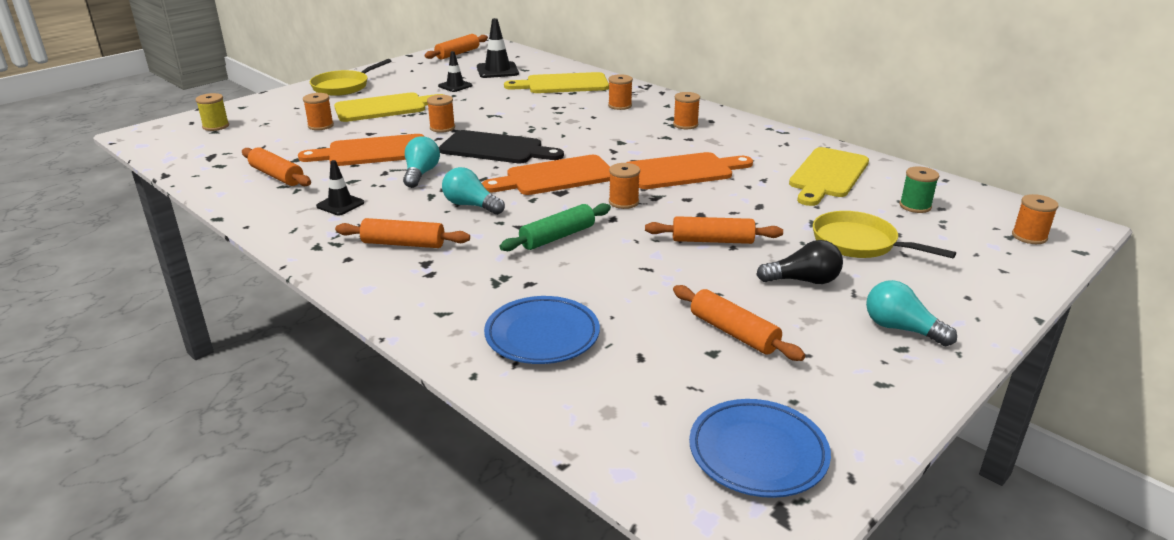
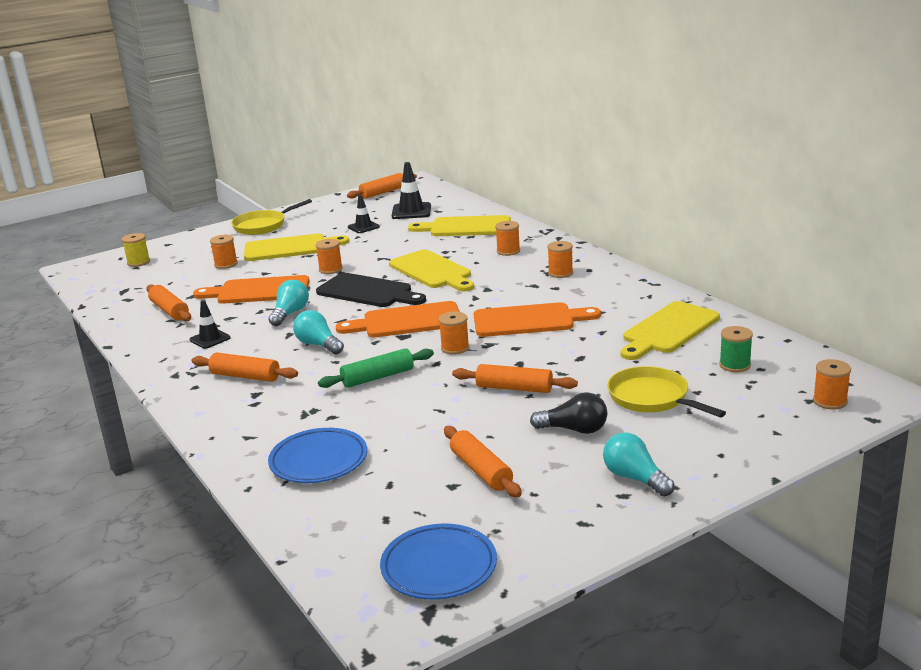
camera: 15 degrees right, 5 degrees down
(553, 126) = (432, 271): none -> yellow cutting board

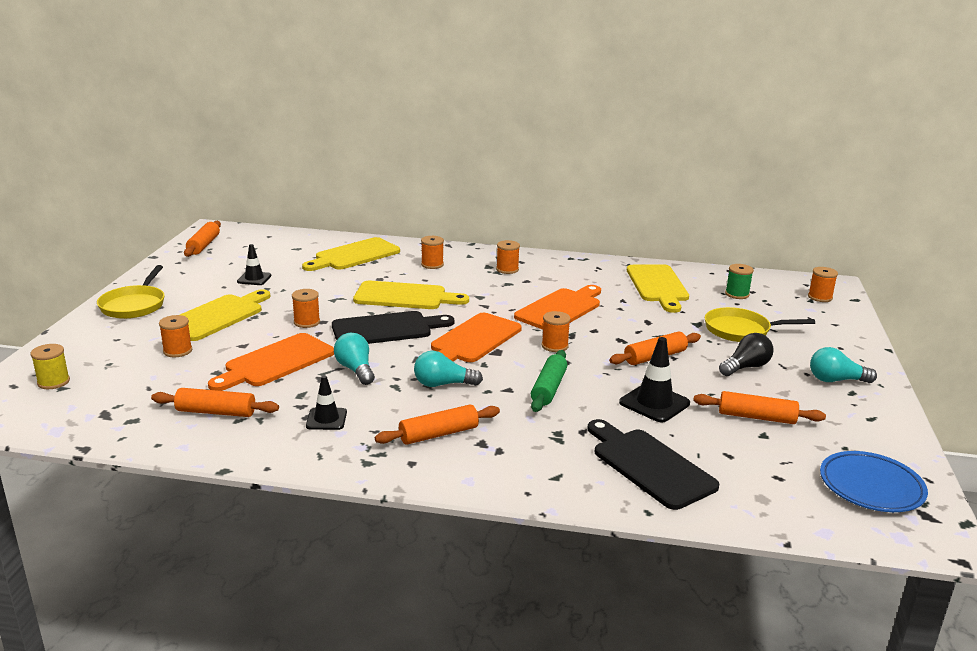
camera: 50 degrees left, 0 degrees up
(318, 461) = (649, 465): blue plate -> black cutting board
(411, 211) = (272, 254): black traffic cone -> black traffic cone (654, 403)

